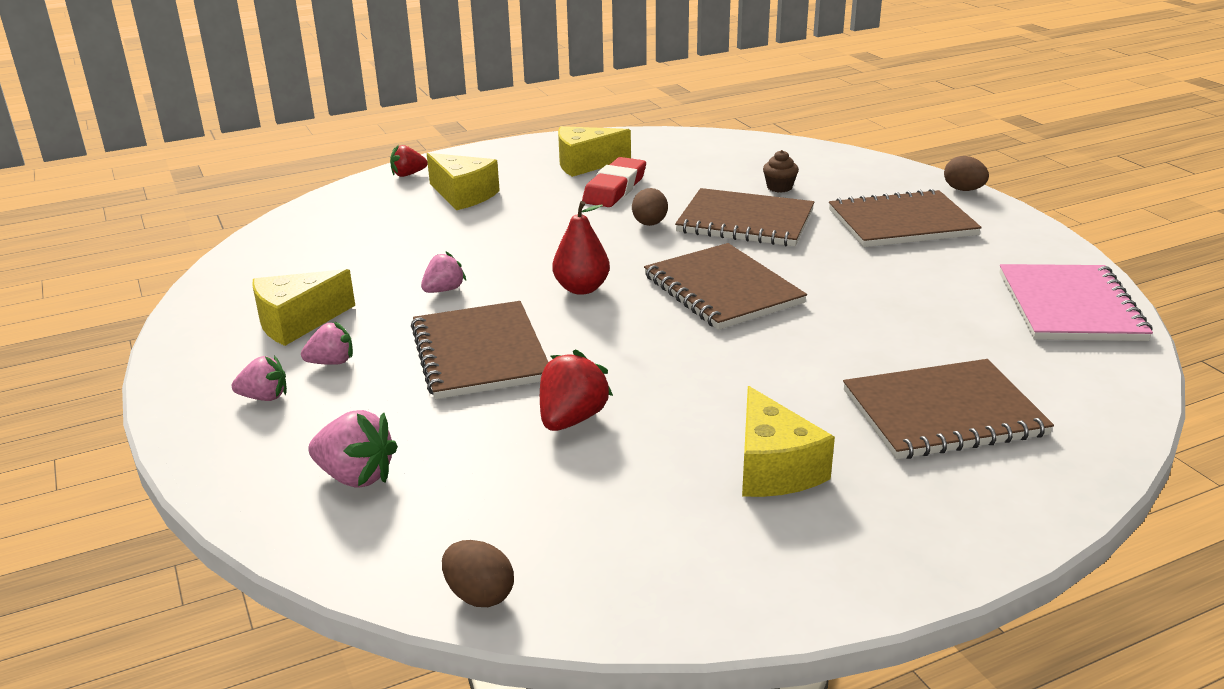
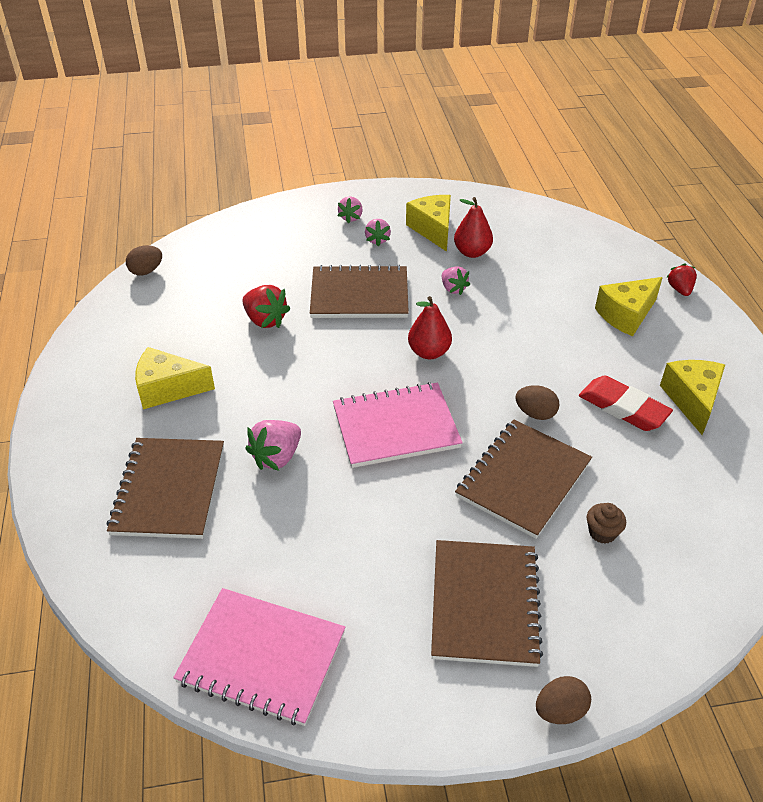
camera: 105 degrees right, 15 degrees up
(354, 288) = (472, 252): none -> red pear
(356, 476) = (259, 243): pink strawberry -> pink strawberry (277, 457)
(722, 289) = (396, 427): brown notebook -> pink notebook

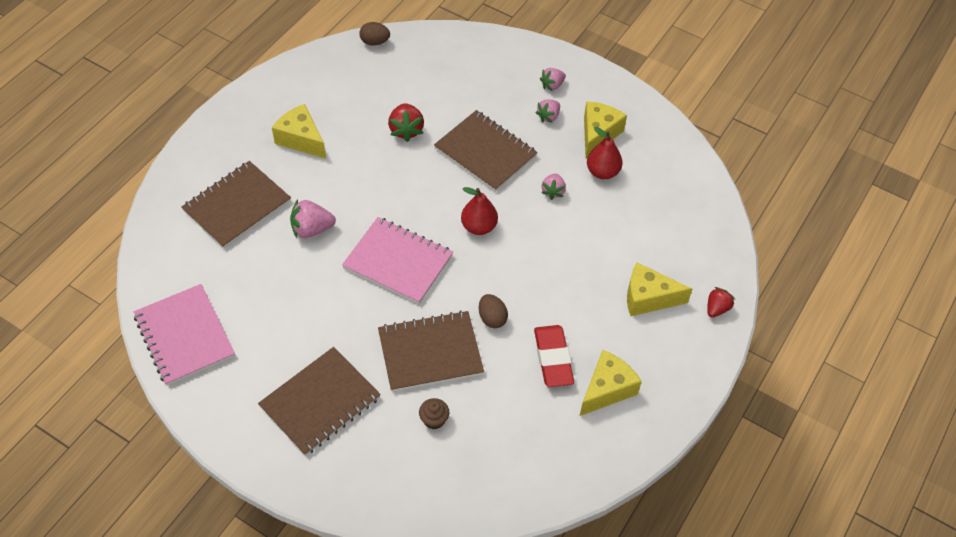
camera: 40 degrees right, 10 degrees up
(560, 710) = (289, 486): brown egg -> none

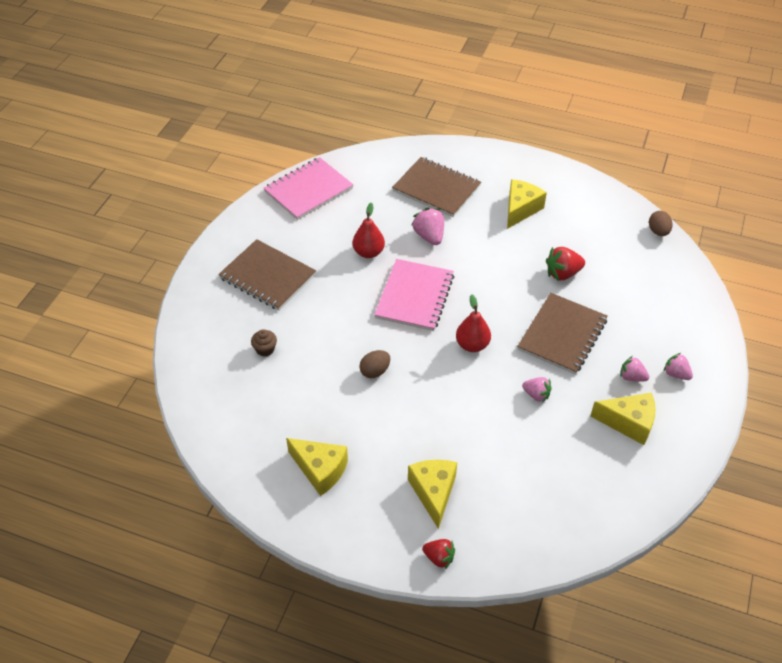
camera: 80 degrees right, 5 degrees down
(430, 352) = (329, 335): brown notebook -> none
(553, 191) = (536, 395): pink strawberry -> pink strawberry turned 150 degrees counterclockwise
(553, 358) = (344, 423): red eraser -> none
(602, 172) = (579, 433): red pear -> red pear (368, 252)

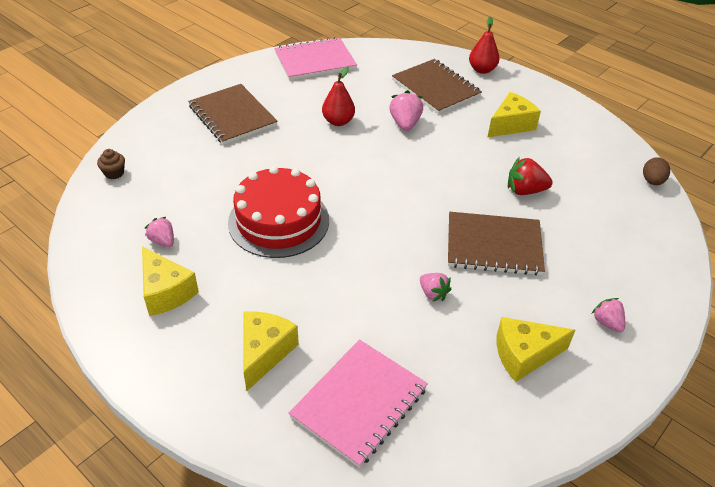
camera: 20 degrees right, 5 degrees down
(265, 349) = (189, 172): brown cupcake -> brown cupcake (114, 173)
(375, 371) = (278, 221): brown egg -> red cake
(414, 296) = (359, 169): pink notebook -> pink notebook (359, 403)
(439, 558) = (228, 421): red strawberry -> none
(472, 345) = (391, 227): red pear -> red pear (482, 70)
(562, 335) = (494, 245): brown notebook -> brown notebook turned 45 degrees clockwise
(628, 423) = (524, 355): yellow cheese -> yellow cheese turned 135 degrees clockwise
(631, 377) = (552, 309): pink strawberry -> pink strawberry (163, 241)

